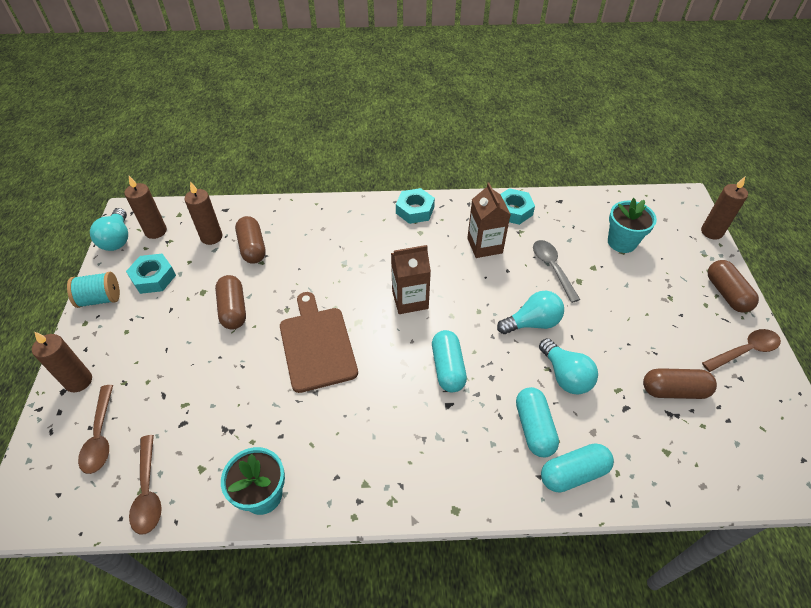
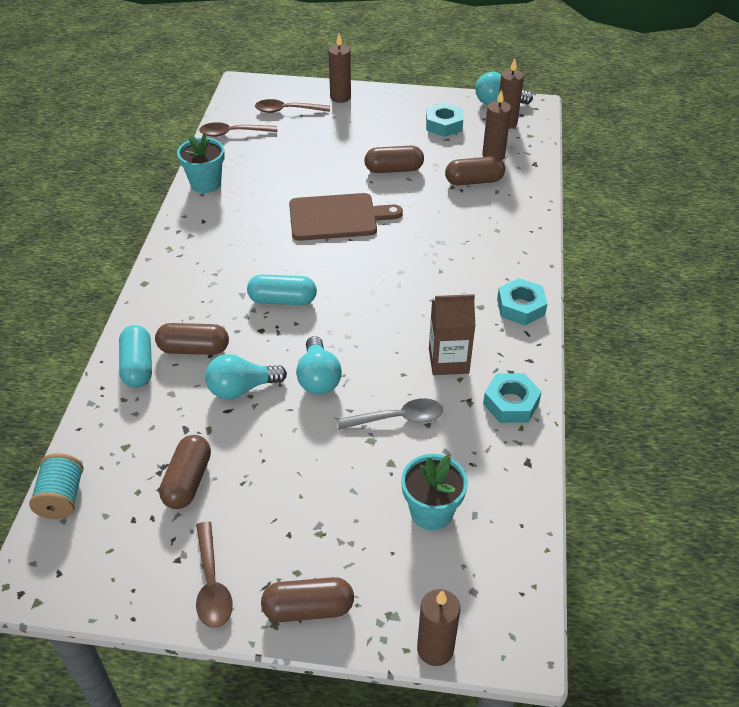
camera: 100 degrees right, 5 degrees down
(100, 299) = (424, 100): turquoise spool -> turquoise spool (62, 497)
(410, 300) = (377, 285): brown carton -> none
(534, 428) = (194, 349): turquoise capsule -> brown capsule

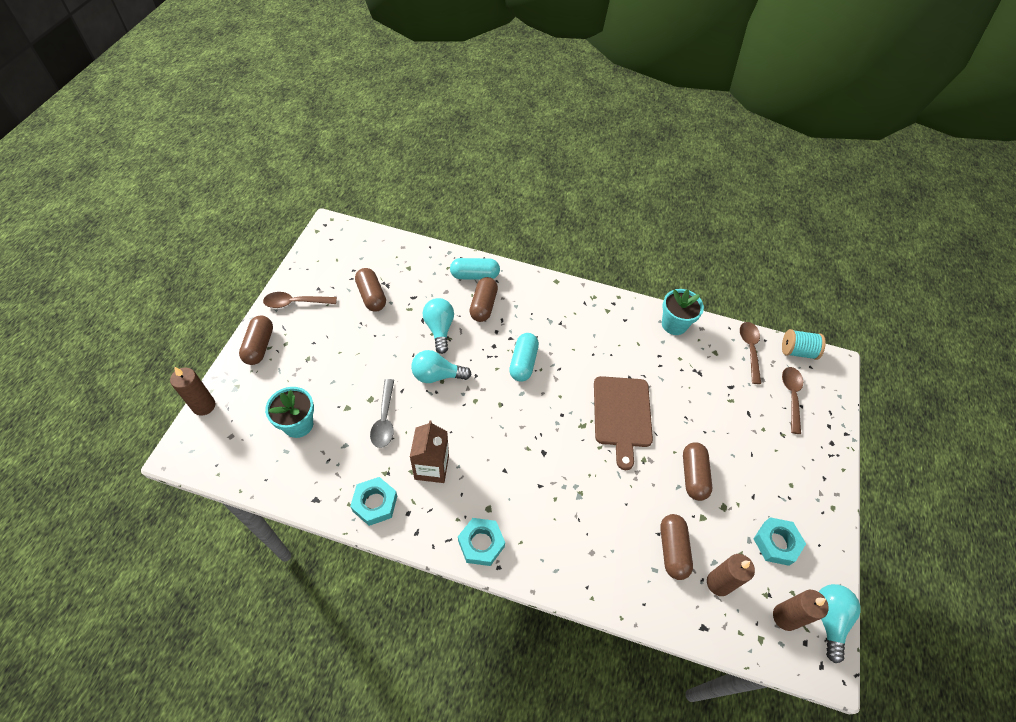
camera: 95 degrees right, 10 degrees up
(62, 497) = (380, 240): turquoise spool -> turquoise spool (797, 351)
(188, 481) = (371, 296): brown capsule -> brown capsule turned 45 degrees clockwise
(340, 97) = (821, 447): brown candle -> none

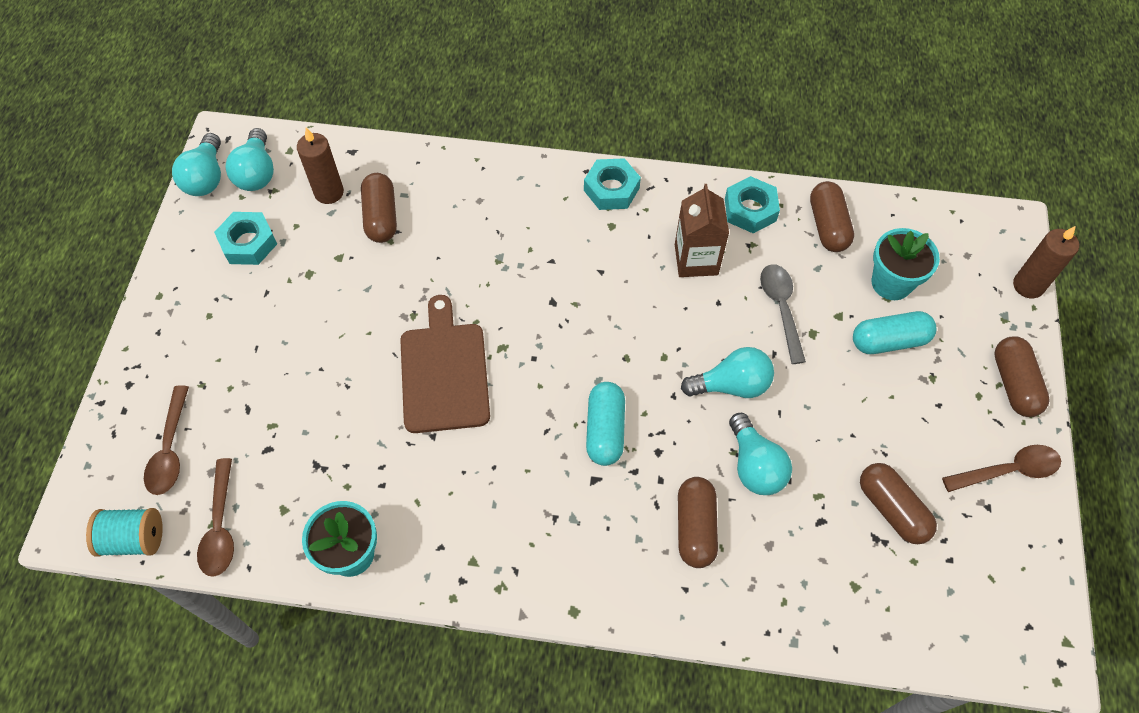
camera: 175 degrees right, 5 degrees up
(475, 275) = (728, 593): turquoise capsule -> turquoise capsule (889, 341)
(693, 475) = (345, 305): brown capsule -> brown capsule (827, 226)
(785, 617) = (257, 173): brown candle -> turquoise light bulb

